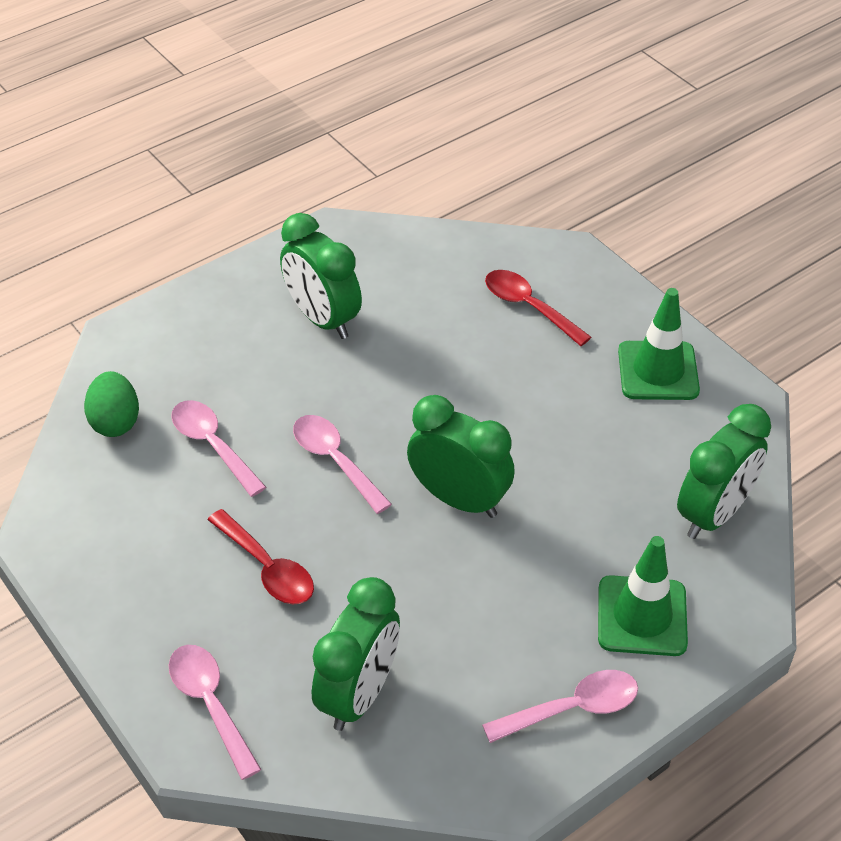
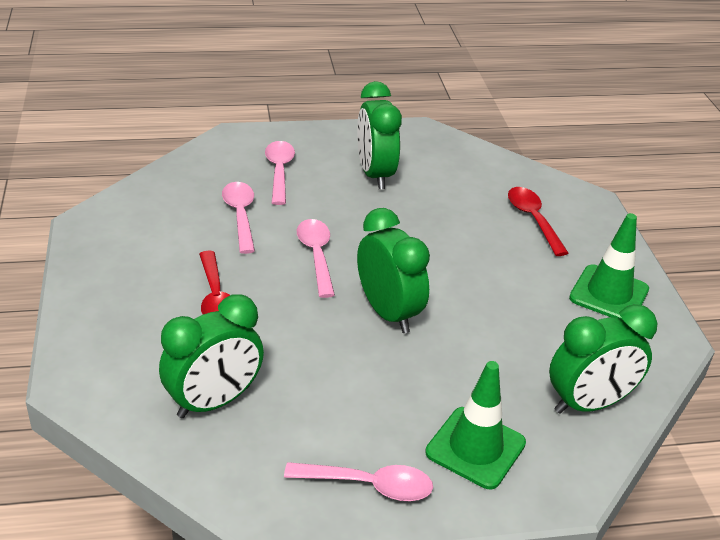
camera: 25 degrees right, 10 degrees down
(115, 421) = (189, 180): green egg -> none
(211, 704) = (107, 362): pink spoon -> pink spoon (279, 171)

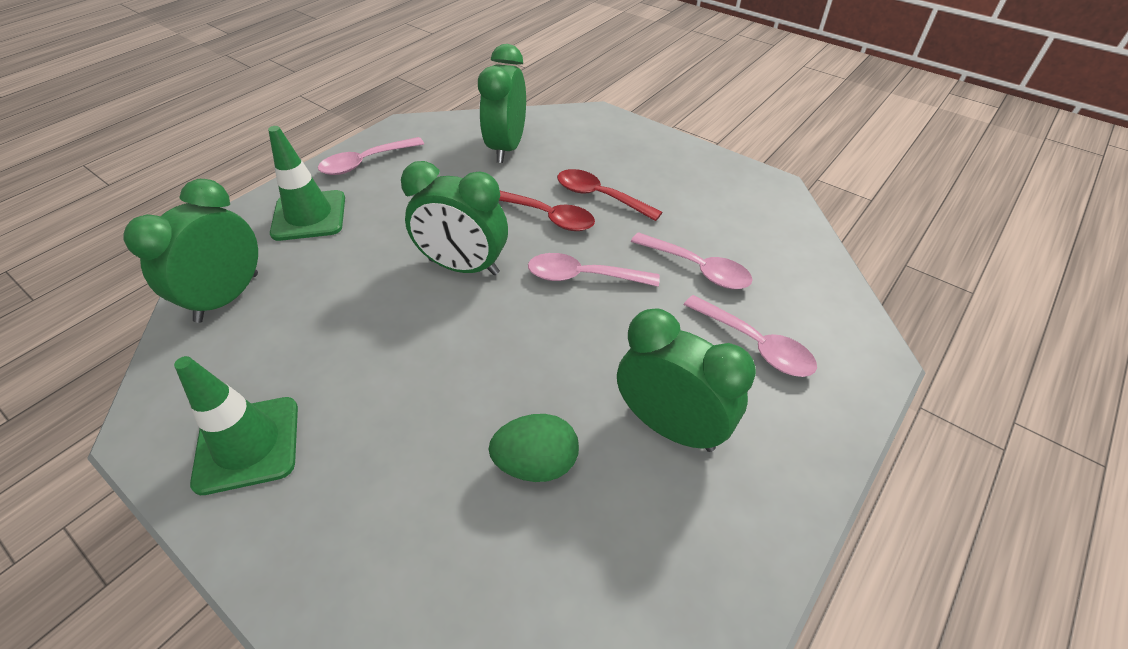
camera: 140 degrees right, 10 degrees up
(316, 256) = (583, 276): pink spoon -> pink spoon turned 150 degrees clockwise
(457, 200) = (536, 464): none -> green egg
(533, 220) = (413, 510): red spoon -> red spoon (548, 217)

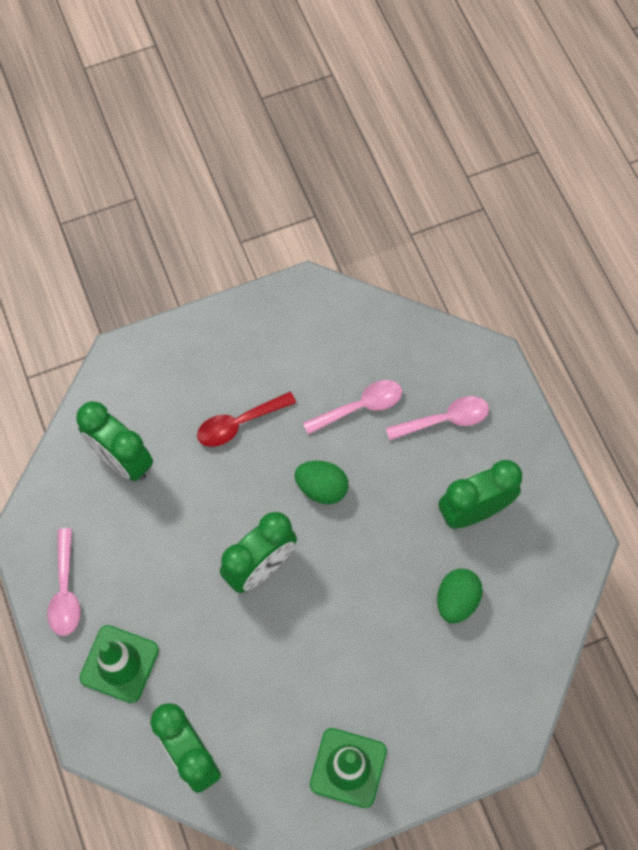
camera: 60 degrees left, 20 degrees up
(548, 217) = (240, 476): red spoon -> none
(583, 276) = (321, 488): pink spoon -> green egg

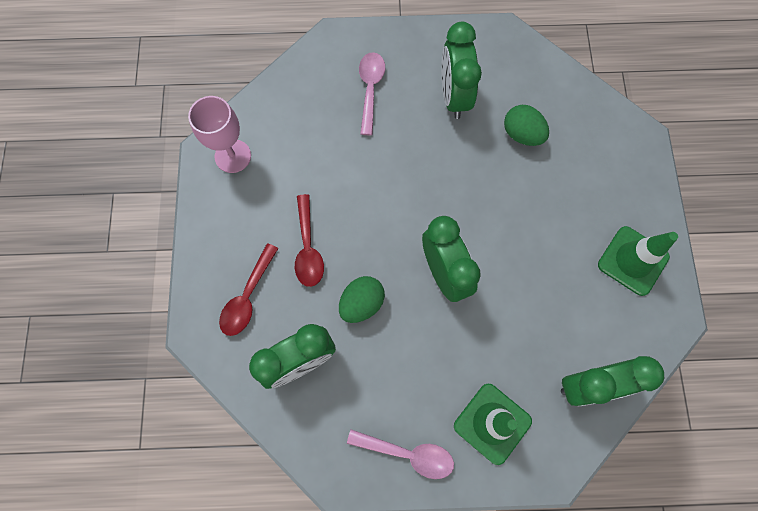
camera: 70 degrees left, 5 degrees up
(169, 387) = (248, 296): none -> red spoon
(311, 314) = (233, 156): none -> pink goblet
(321, 488) = (392, 201): green egg -> green egg (361, 303)
(360, 407) = (333, 147): pink spoon -> none

